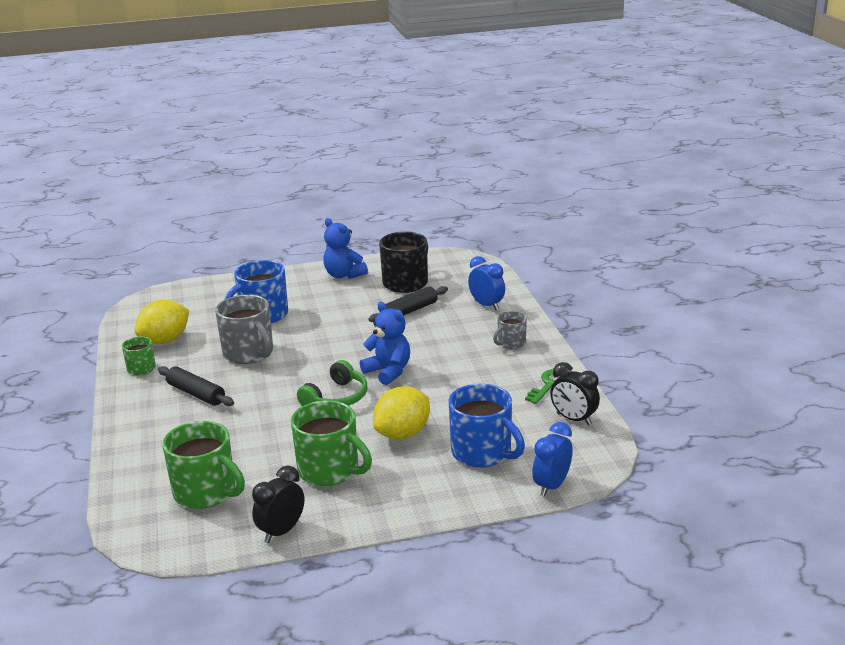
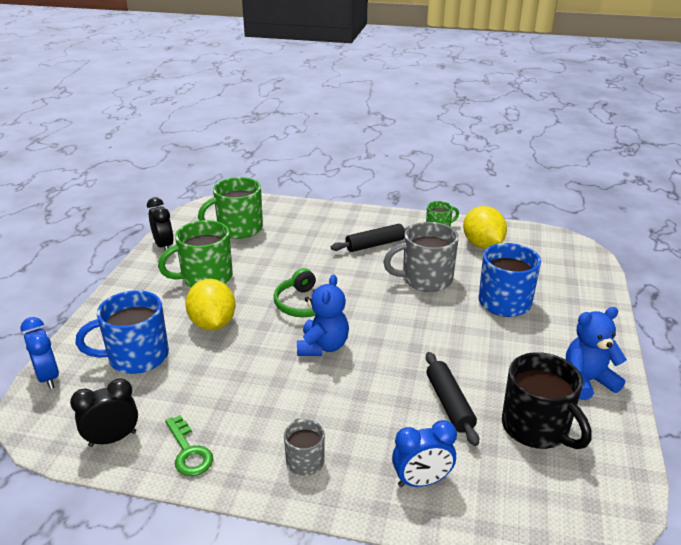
camera: 115 degrees right, 5 degrees up
(388, 371) = (323, 346): blue teddy bear -> blue teddy bear turned 60 degrees counterclockwise

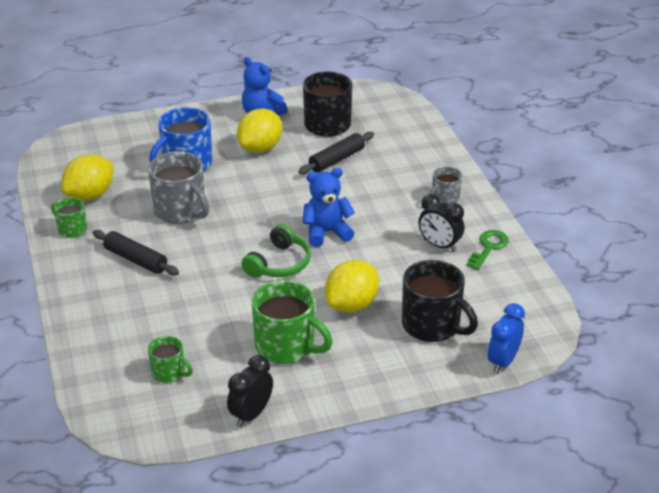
camera: 120 degrees left, 5 degrees up
(112, 439) = (516, 287): black clock -> black clock (439, 245)
(136, 357) = (432, 325): blue mug -> black mug
(238, 229) = (169, 373): green mug -> green mug, size x0.55
(422, 481) = (415, 152): blue clock -> none
(508, 356) = (260, 148): none -> yellow lemon

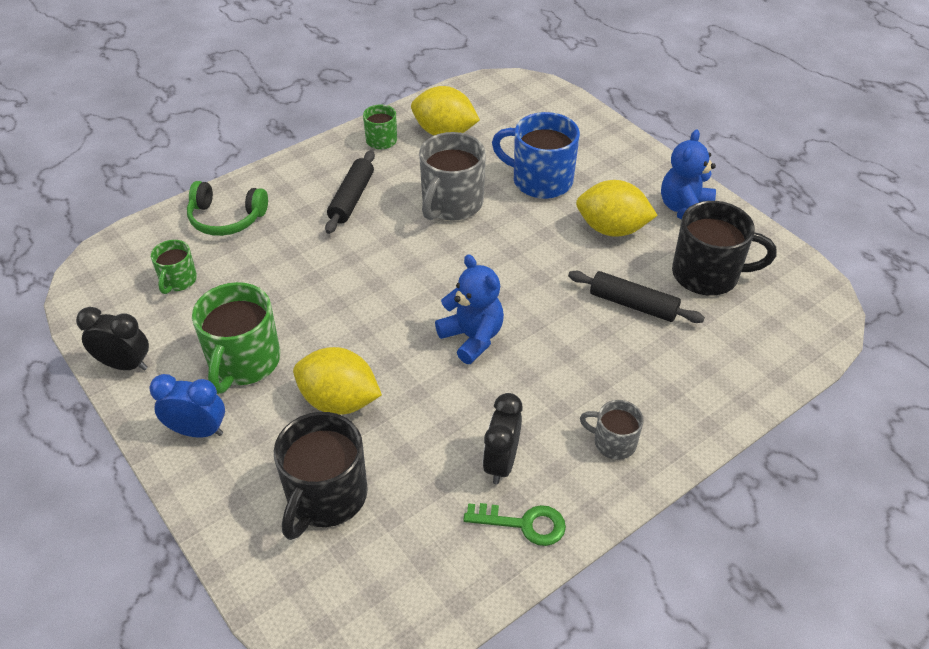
camera: 70 degrees right, 10 degrees up
(279, 264) = (392, 312): green headphones -> green headphones (226, 218)
(503, 361) = (274, 599): blue clock -> blue clock (198, 431)

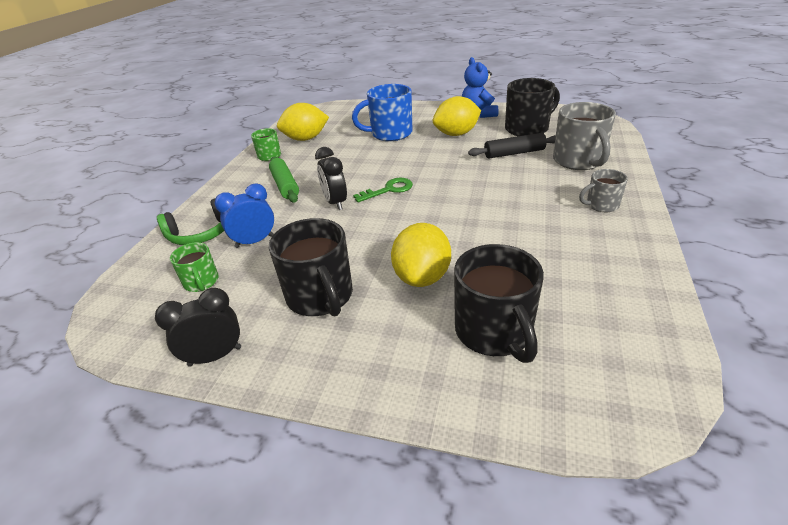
camera: 35 degrees left, 10 degrees down
(198, 431) = (339, 358): blue clock -> blue clock (254, 241)
(243, 362) = (320, 297): green mug -> black mug
(339, 401) = (422, 277): yellow lemon -> yellow lemon turned 60 degrees counterclockwise
(352, 198) = (285, 185): black rolling pin -> green rolling pin
(451, 204) = (353, 161): grey mug -> grey mug (578, 161)
(472, 337) = (455, 205): blue teddy bear -> none
(501, 463) = (565, 247): black clock -> black clock (335, 203)
(524, 524) = (626, 265): green key -> green key (389, 190)

